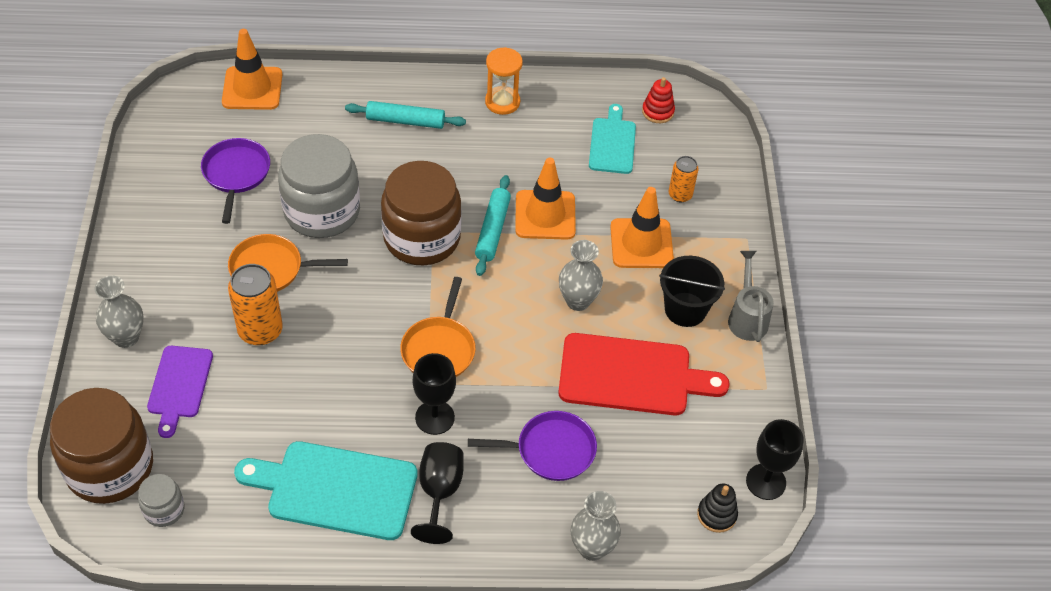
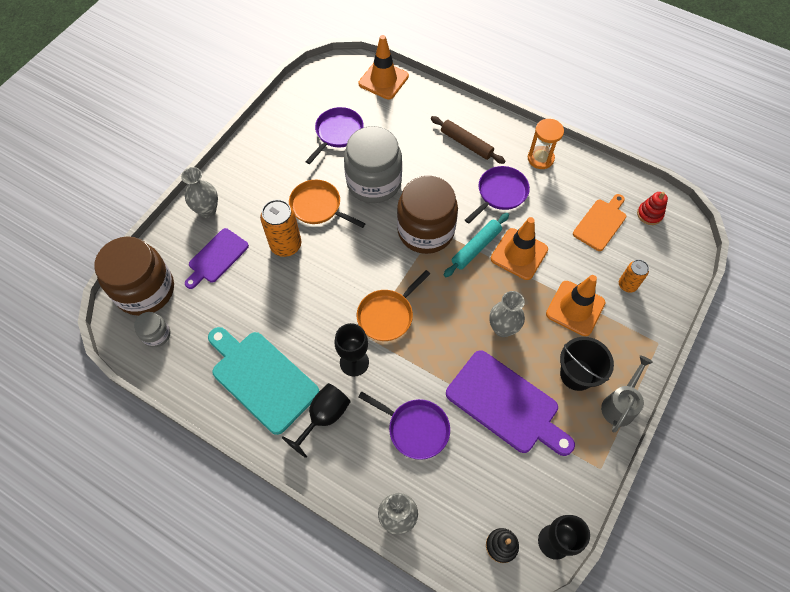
camera: 35 degrees right, 10 degrees up
(405, 121) = (466, 144): turquoise rolling pin -> brown rolling pin
(481, 159) = (500, 193): none -> purple pan
(612, 143) = (601, 223): turquoise cutting board -> orange cutting board
(632, 376) = (506, 404): red cutting board -> purple cutting board

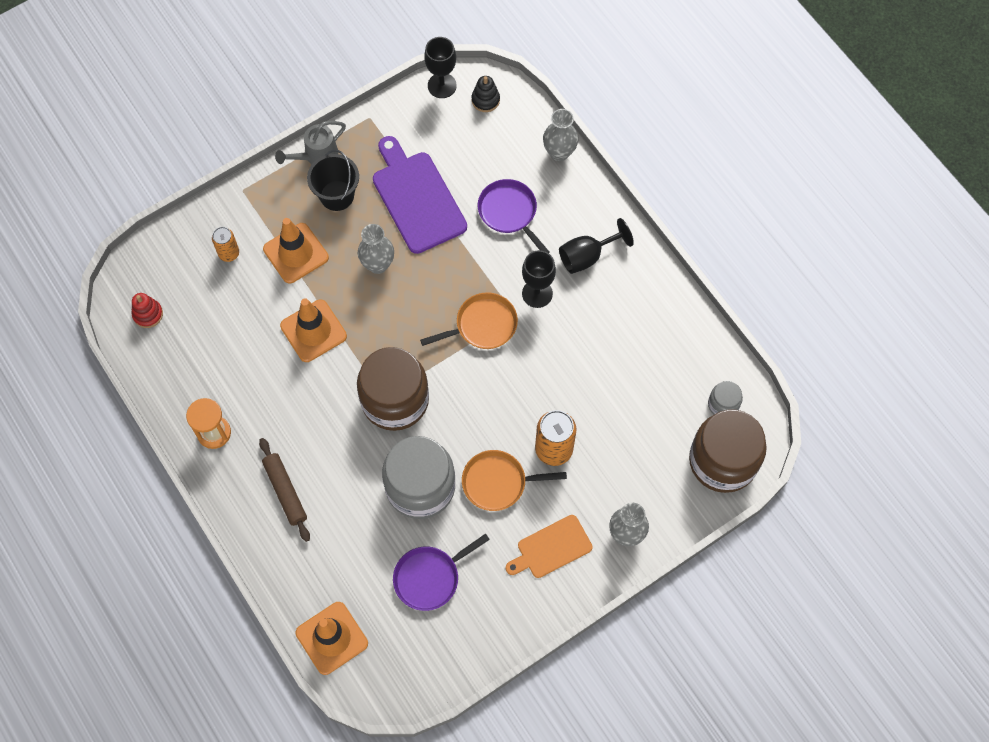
camera: 155 degrees left, 5 degrees up
(216, 257) = (635, 467): purple cutting board -> none
(262, 378) = (631, 316): turquoise cutting board -> none
(318, 206) = (498, 482): orange pan -> orange pan turned 120 degrees clockwise
(476, 248) = (353, 357): turquoise rolling pin -> none
(500, 193) = (288, 409): purple pan -> none
(601, 223) = (205, 327): orange cutting board -> orange cutting board (551, 548)

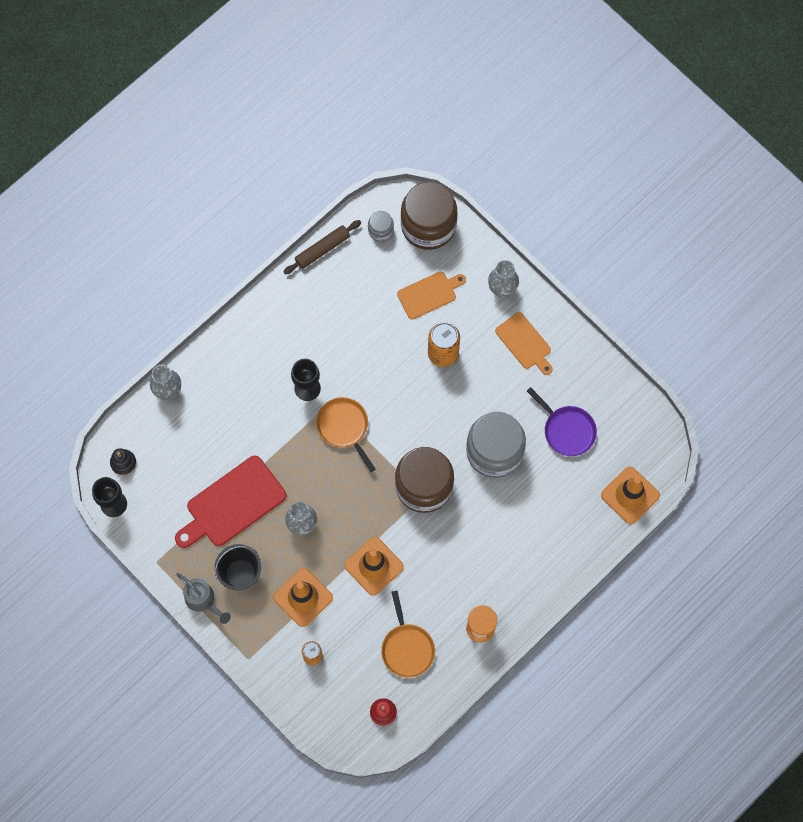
camera: 100 degrees left, 5 degrees up
(285, 491) = (519, 557): brown rolling pin -> brown rolling pin (322, 249)
(417, 198) = (232, 504): purple cutting board -> red cutting board
(498, 482) = (479, 392): orange pan -> orange pan (407, 648)
(509, 212) = (234, 423): purple pan -> none
(587, 256) = (265, 353): black goblet -> none
(632, 446) = (429, 294): none -> orange cutting board

